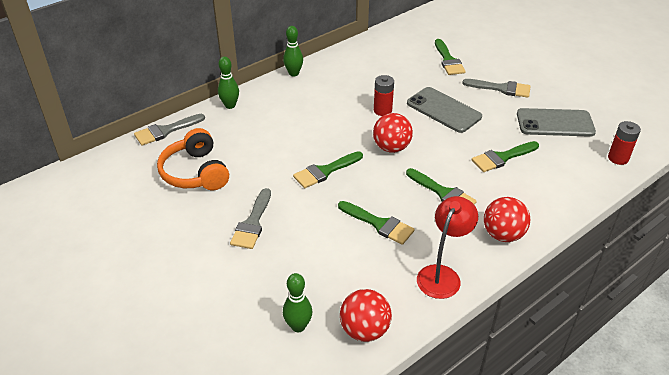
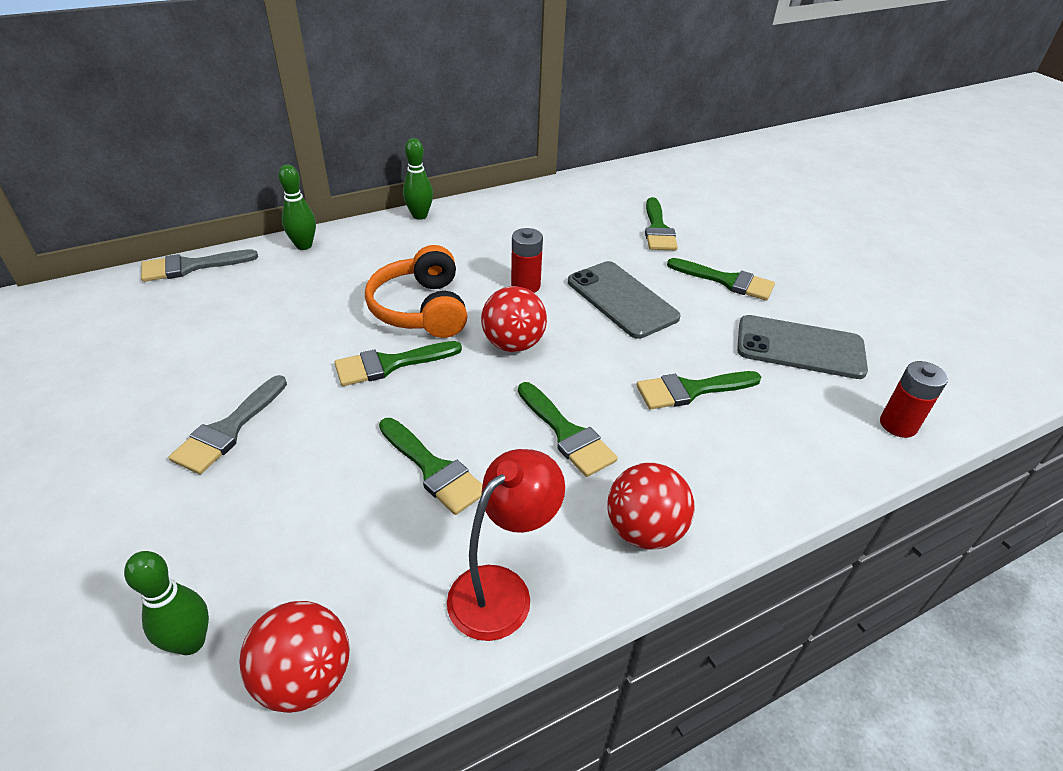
camera: 10 degrees right, 0 degrees up
(195, 172) = (193, 333): orange headphones -> orange headphones (421, 309)
(501, 88) = (727, 281): grey brush -> green brush

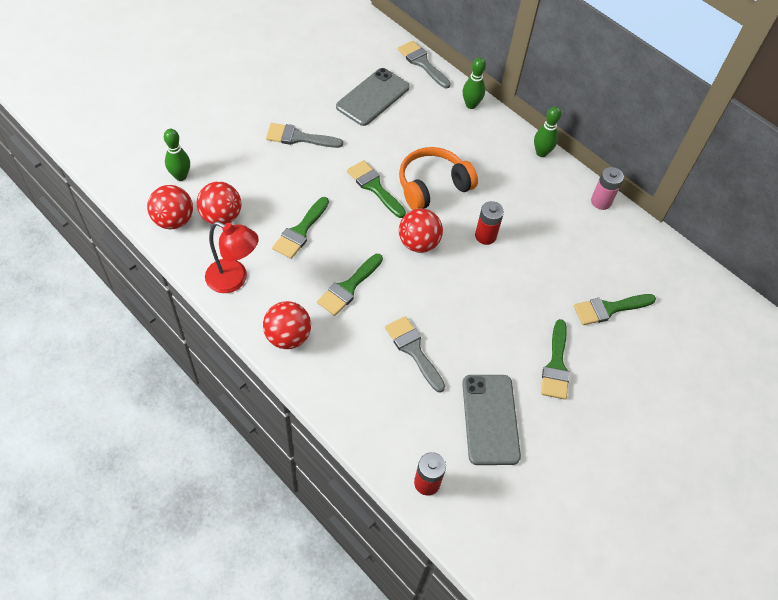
camera: 70 degrees right, 15 degrees up
(342, 583) = (221, 217): none -> red ball
(512, 197) = (601, 201): none -> pink battery
(621, 299) = (496, 296): grey phone -> grey phone (373, 97)
(691, 390) = (413, 350): green brush -> grey brush

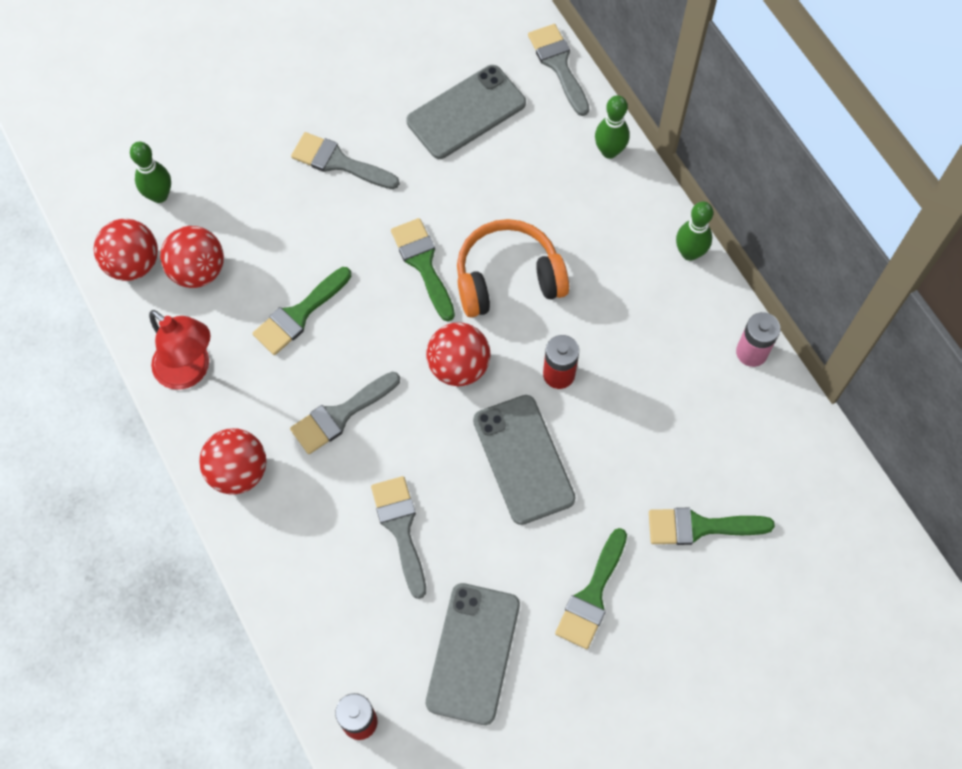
camera: 20 degrees right, 10 degrees up
(348, 287) = (340, 415): green brush -> grey brush
(480, 291) = (523, 459): none -> grey phone

